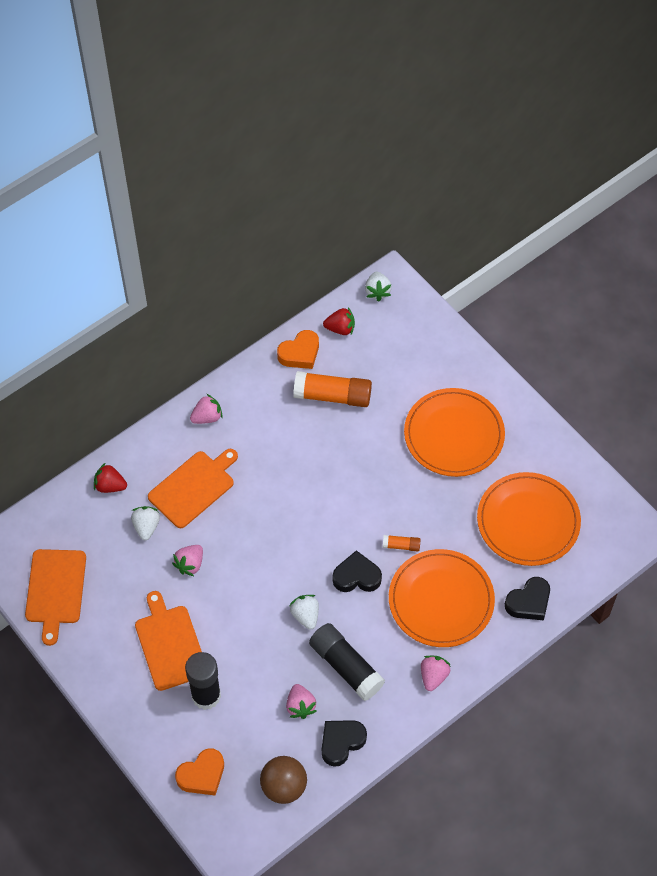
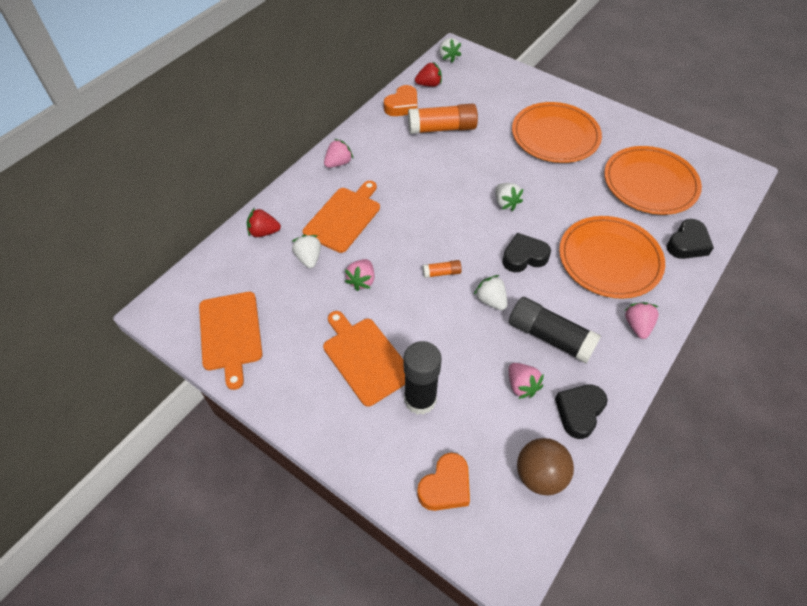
camera: 15 degrees left, 5 degrees down
(364, 509) = (505, 203): none -> white strawberry
(401, 545) = (552, 224): orange glue stick -> orange glue stick (441, 273)

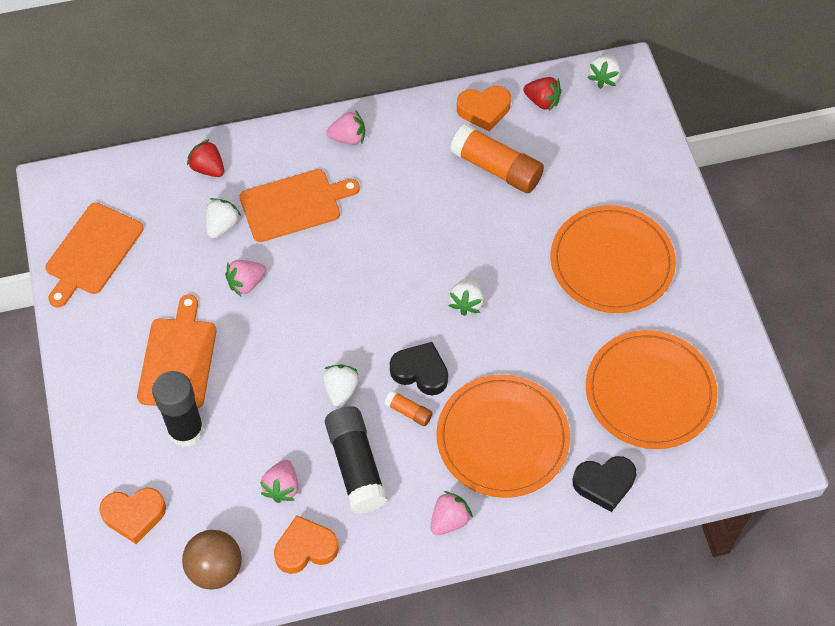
camera: 40 degrees right, 5 degrees up
(441, 273) = (325, 329): orange glue stick -> orange glue stick (408, 412)
(579, 412) = (305, 548): black heart -> orange heart

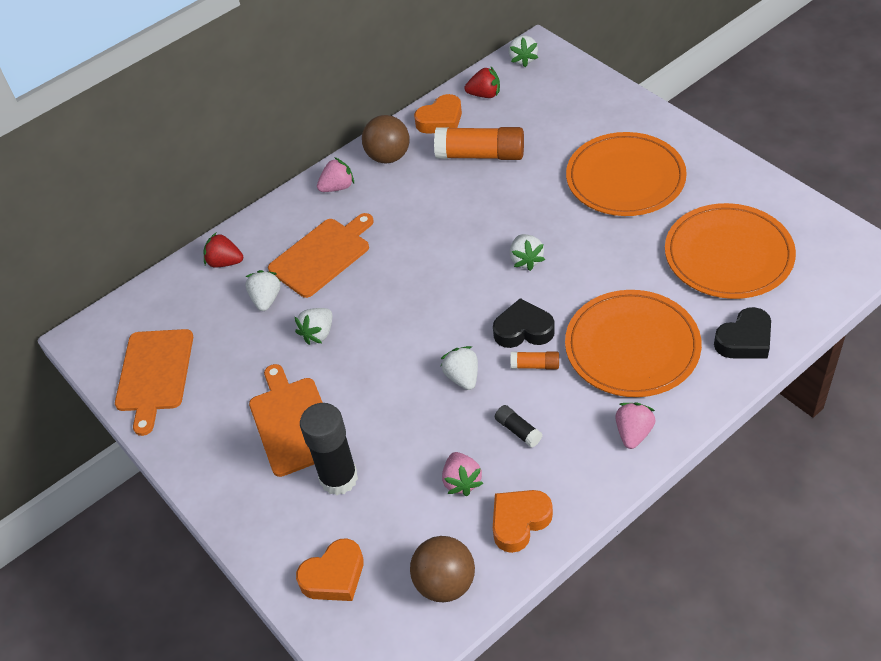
camera: 20 degrees left, 10 degrees down
(246, 283) = (318, 334): pink strawberry -> white strawberry
(356, 466) = (518, 430): black glue stick -> black glue stick, size x0.47
(412, 127) = (388, 157): none -> brown ball

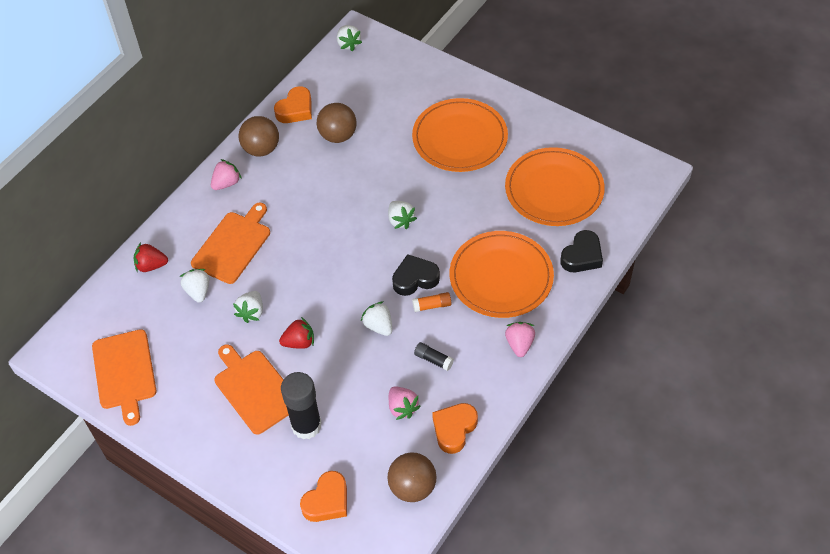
camera: 20 degrees left, 5 degrees up
(480, 155) = (338, 136): orange glue stick -> brown ball
(484, 94) = (325, 81): red strawberry -> red strawberry (299, 342)

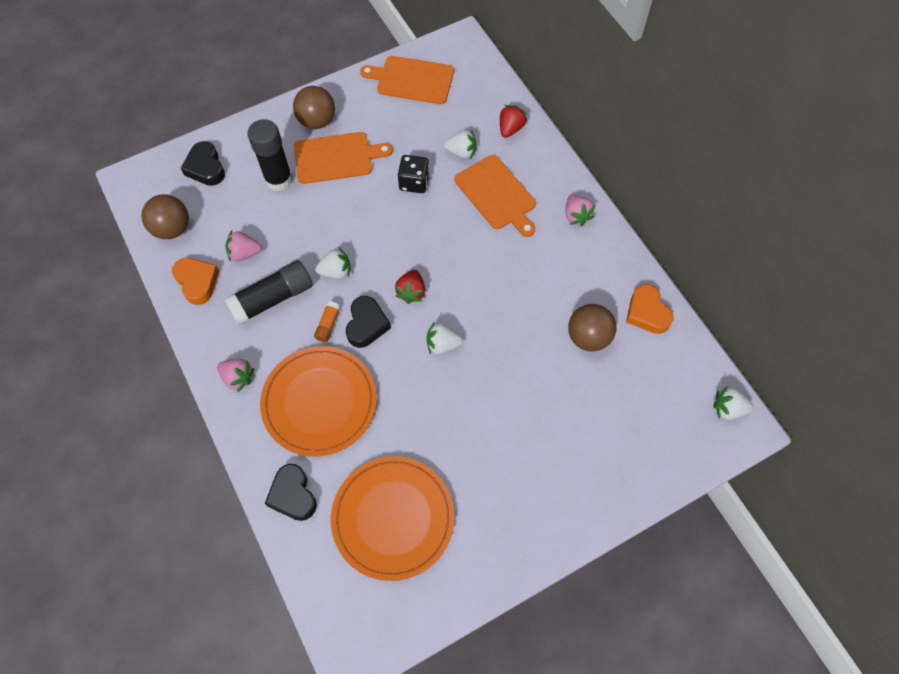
camera: 115 degrees right, 10 degrees up
(251, 312) = (414, 182): white strawberry -> black dice
(261, 149) = (606, 261): brown ball -> brown ball (317, 121)
(299, 342) = (360, 205): red strawberry -> red strawberry (411, 292)
(327, 501) = (206, 168): orange heart -> black heart
(433, 359) = (272, 298): black glue stick -> black glue stick, size x2.13
(460, 138) = (520, 457): orange plate -> none

